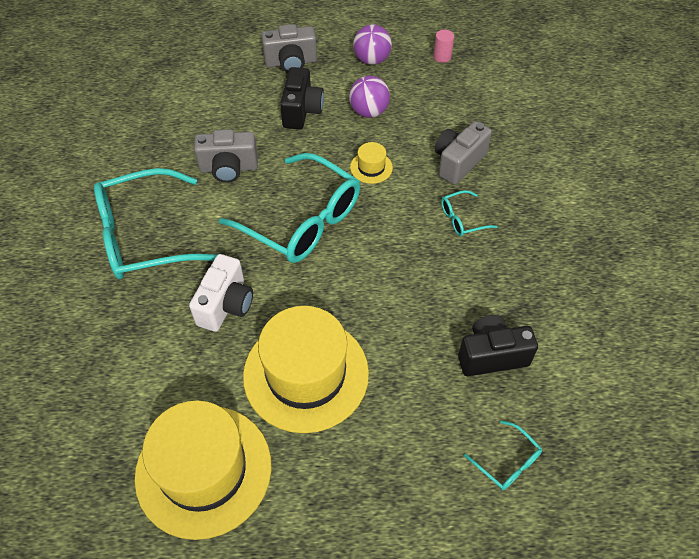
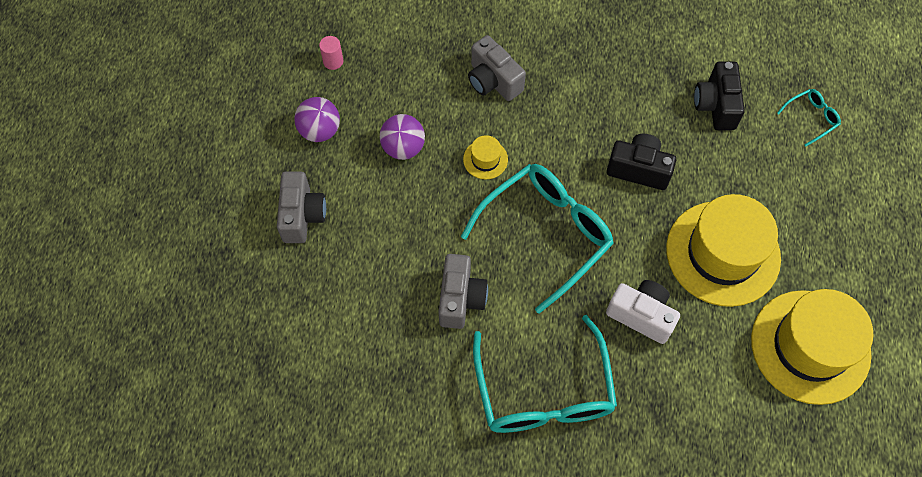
camera: 80 degrees left, 10 degrees up
(302, 111) = (387, 214): black camera -> black camera (638, 169)
(462, 219) = (565, 94): turquoise glasses -> none

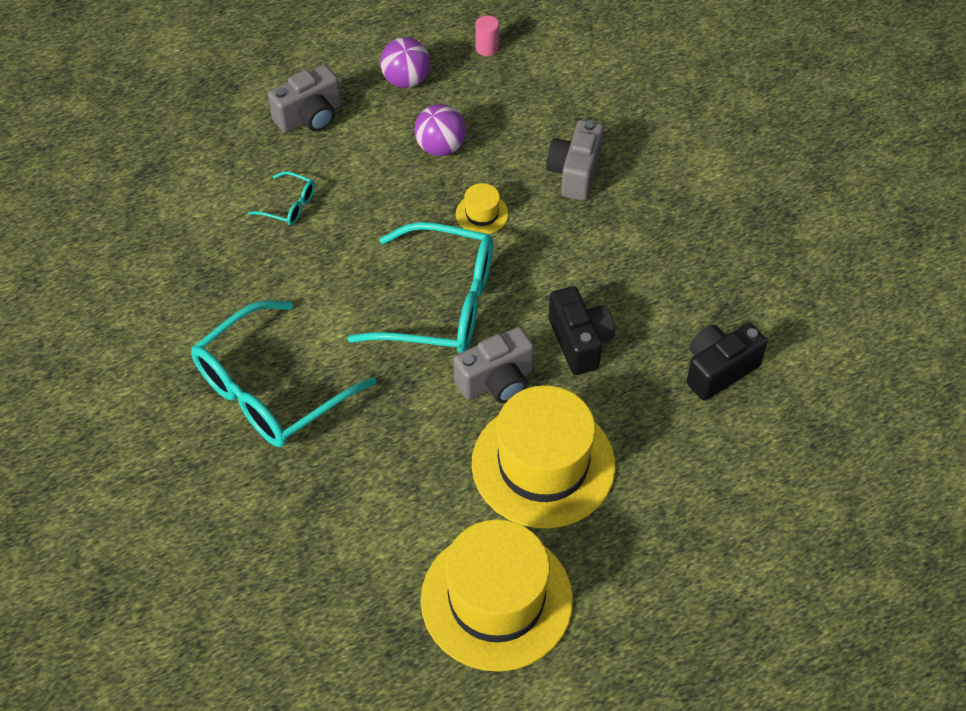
camera: 55 degrees right, 10 degrees down
(460, 298) = (318, 275): grey camera -> grey camera (497, 381)
(641, 315) = (414, 428): white camera -> none
(811, 118) = (785, 466): turquoise glasses -> turquoise glasses (289, 205)

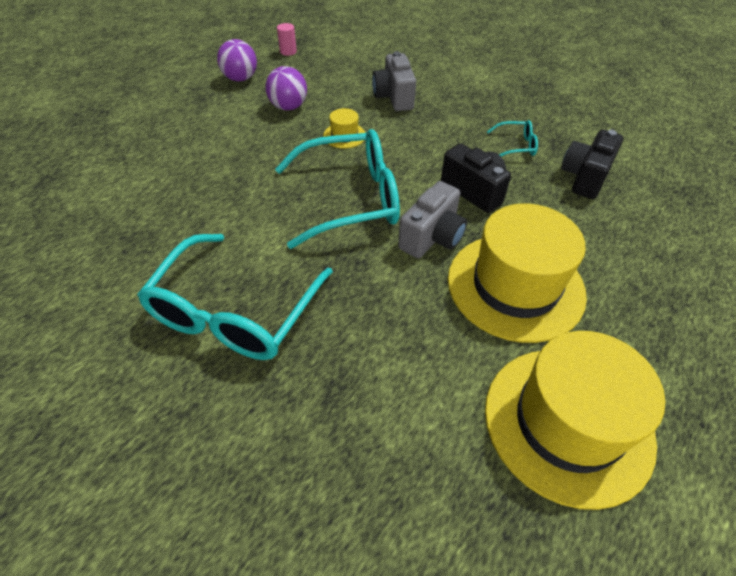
camera: 25 degrees left, 5 degrees down
(289, 205) = (185, 170): turquoise glasses -> turquoise glasses (516, 146)
(310, 117) = (176, 114): grey camera -> none

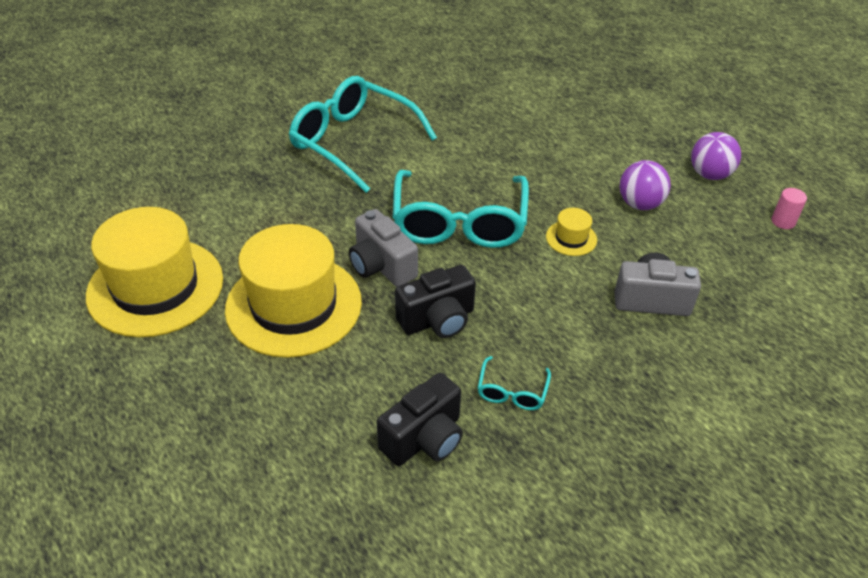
camera: 105 degrees right, 5 degrees down
(584, 177) = (424, 438): black camera -> black camera turned 90 degrees clockwise

